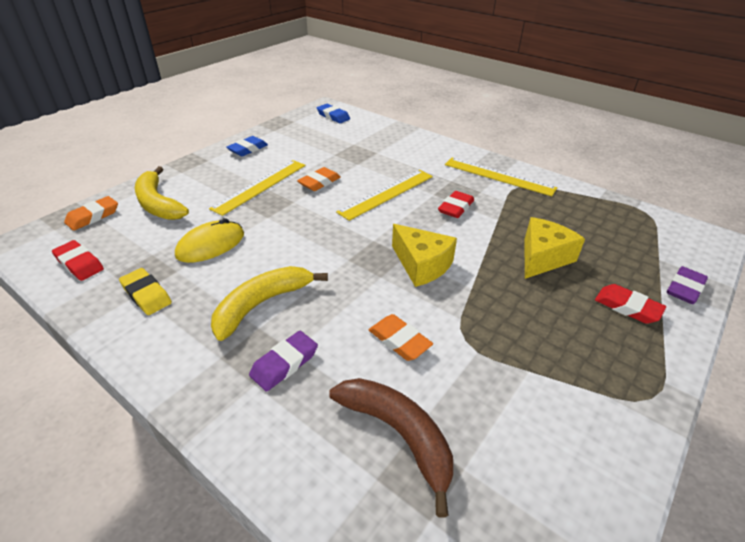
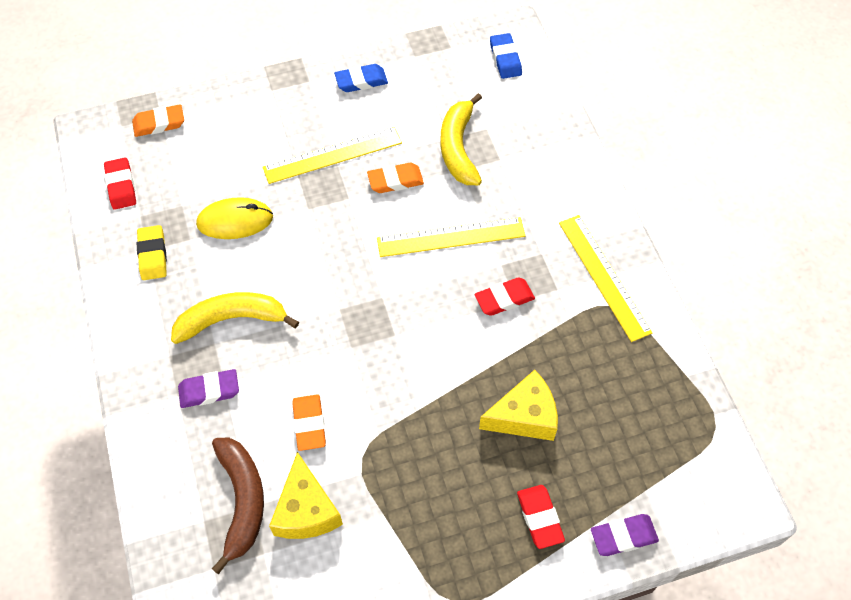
camera: 35 degrees right, 20 degrees up
(158, 204) = (223, 134): yellow banana -> yellow banana (458, 148)
(422, 265) = (399, 355): yellow cheese -> yellow cheese (306, 510)

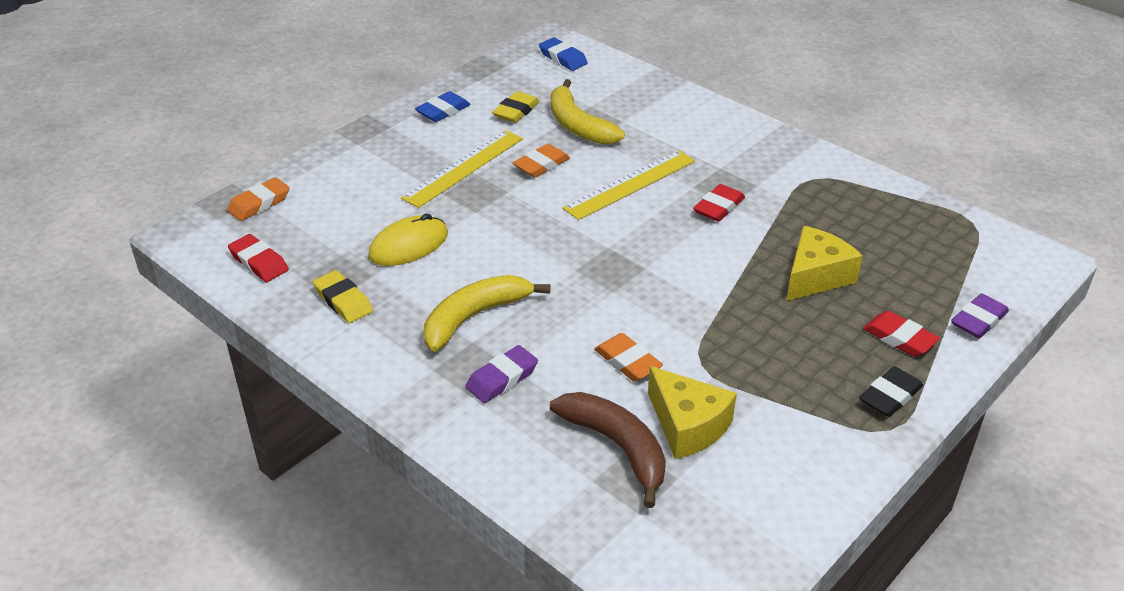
camera: 30 degrees left, 20 degrees down
(419, 107) = (516, 111): none -> yellow eraser
(482, 570) = (890, 396): none -> black eraser
(604, 276) = (786, 163): yellow ruler -> none

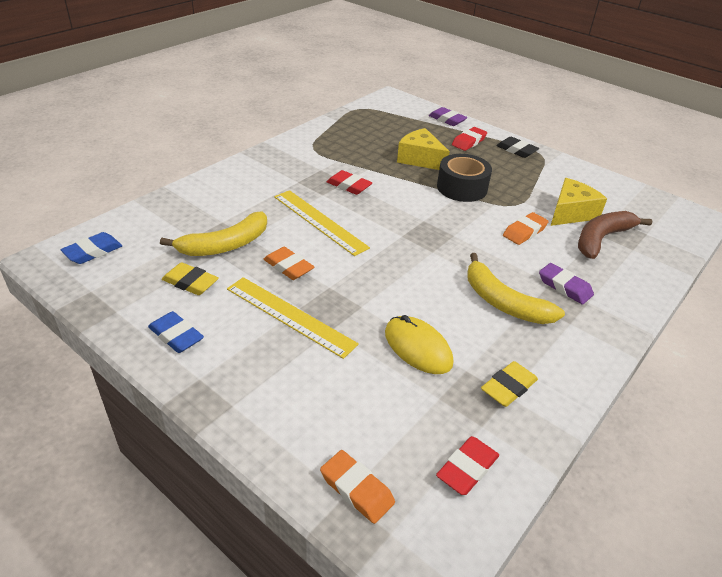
camera: 95 degrees left, 0 degrees up
(739, 312) = (462, 188): none -> black tape

